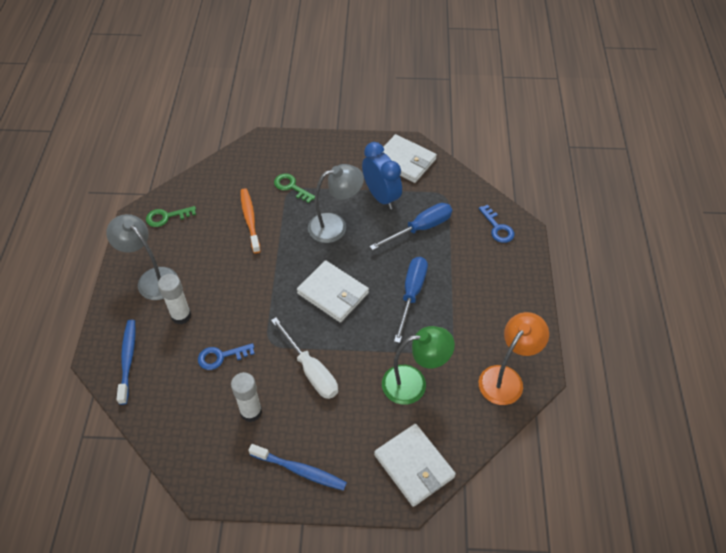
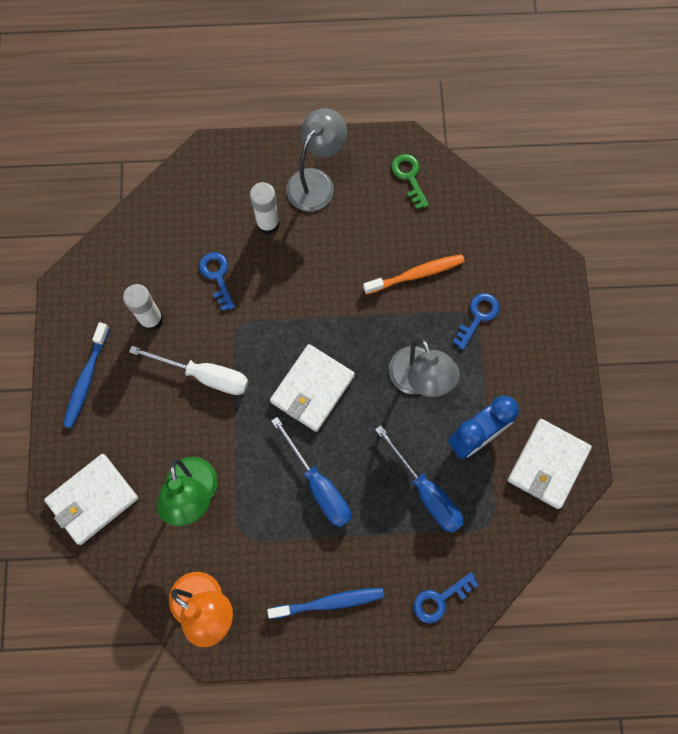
camera: 85 degrees right, 20 degrees up
(128, 360) = (208, 182): blue toothbrush -> blue toothbrush (329, 602)
(291, 187) = (478, 317): green key -> blue key
(311, 370) = (205, 375): white screwdriver -> white screwdriver turned 120 degrees counterclockwise
(411, 294) = (319, 485): blue screwdriver -> blue screwdriver turned 45 degrees clockwise

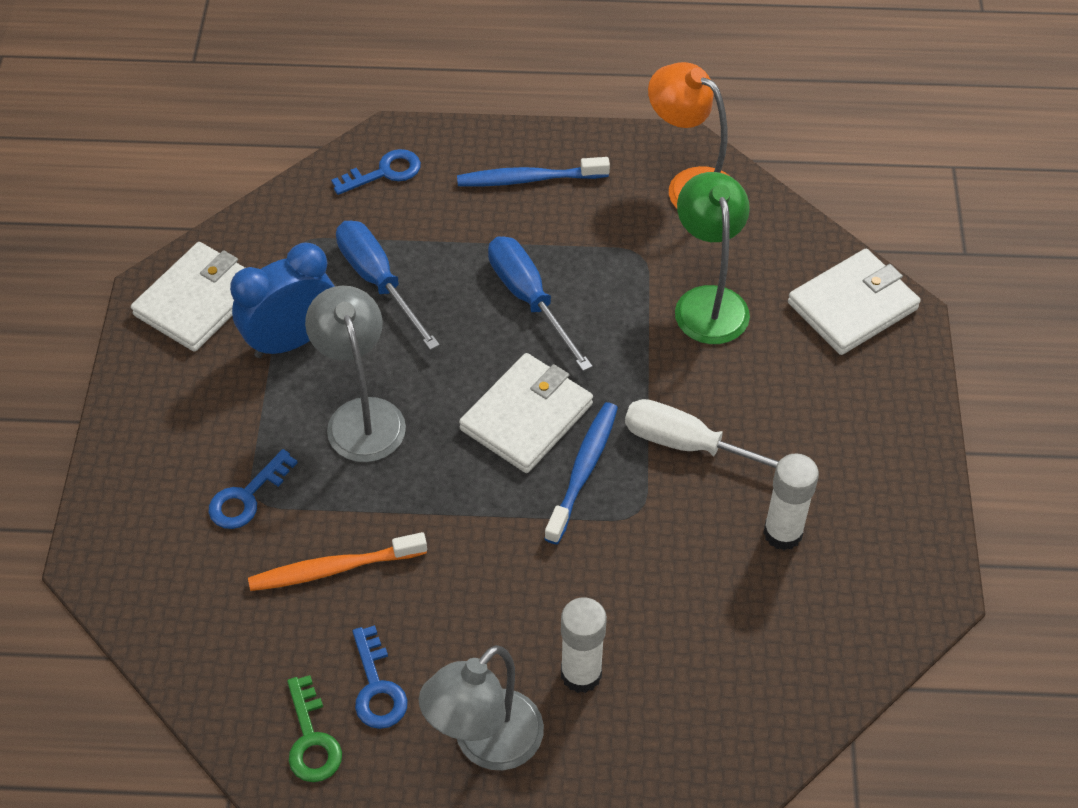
camera: 175 degrees left, 20 degrees down
(86, 379) = (880, 455): blue toothbrush -> blue toothbrush (583, 471)
(217, 276) = (673, 591): blue key -> blue key (377, 687)

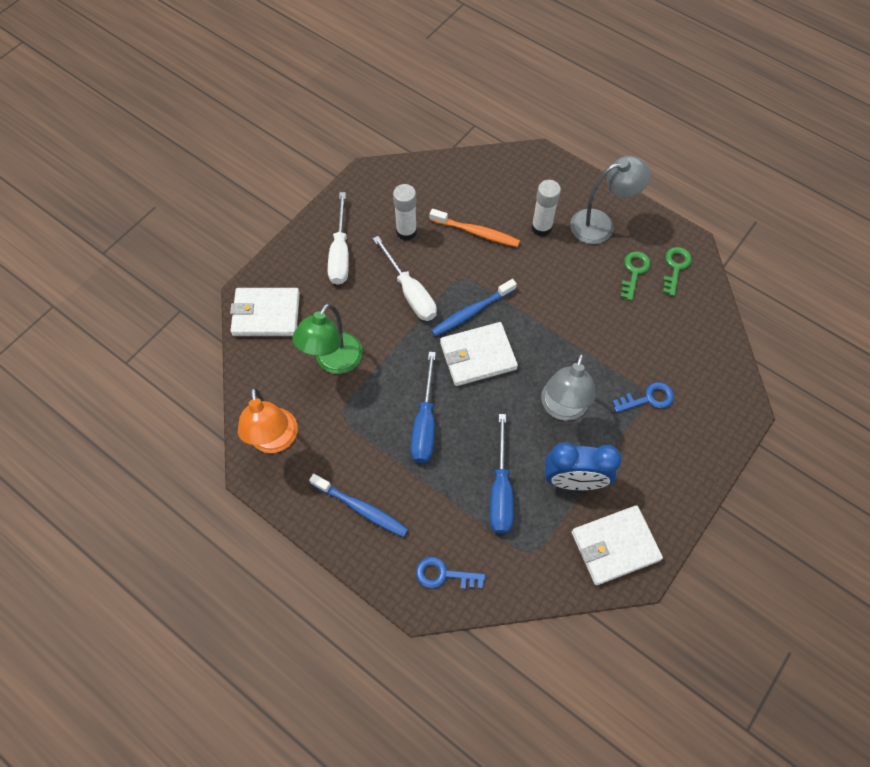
camera: 145 degrees left, 10 degrees up
(334, 569) = (624, 335): orange toothbrush -> orange toothbrush (476, 232)
(377, 687) = (634, 272): blue key -> green key
(843, 441) = (340, 253): none -> white screwdriver

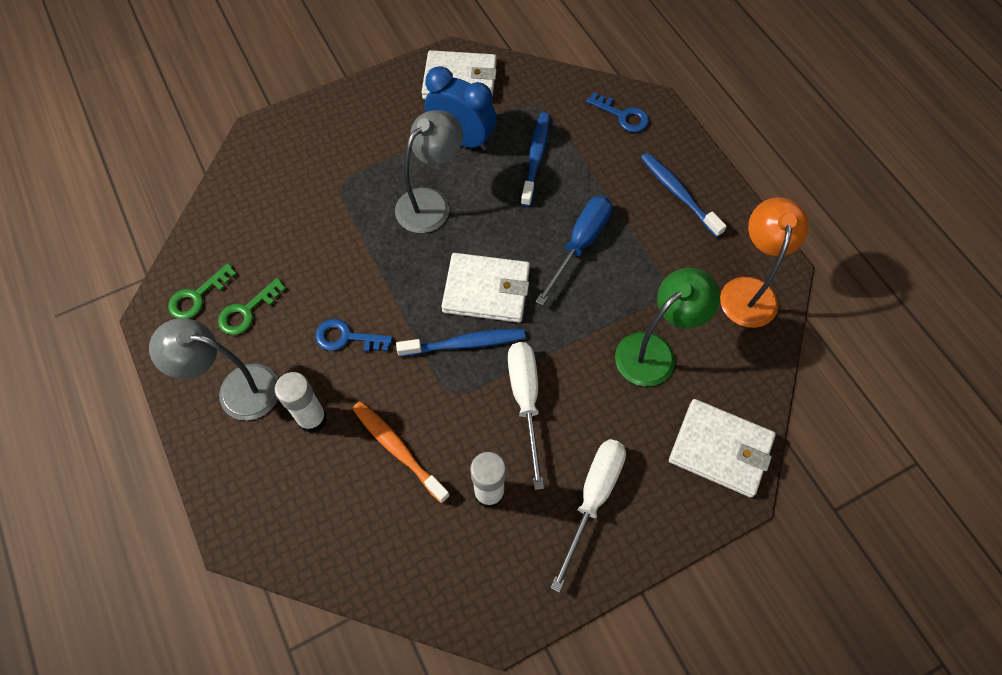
camera: 155 degrees left, 0 degrees up
(500, 490) = (536, 158): blue screwdriver -> blue toothbrush
(648, 398) = (340, 178): blue key -> blue key (347, 337)

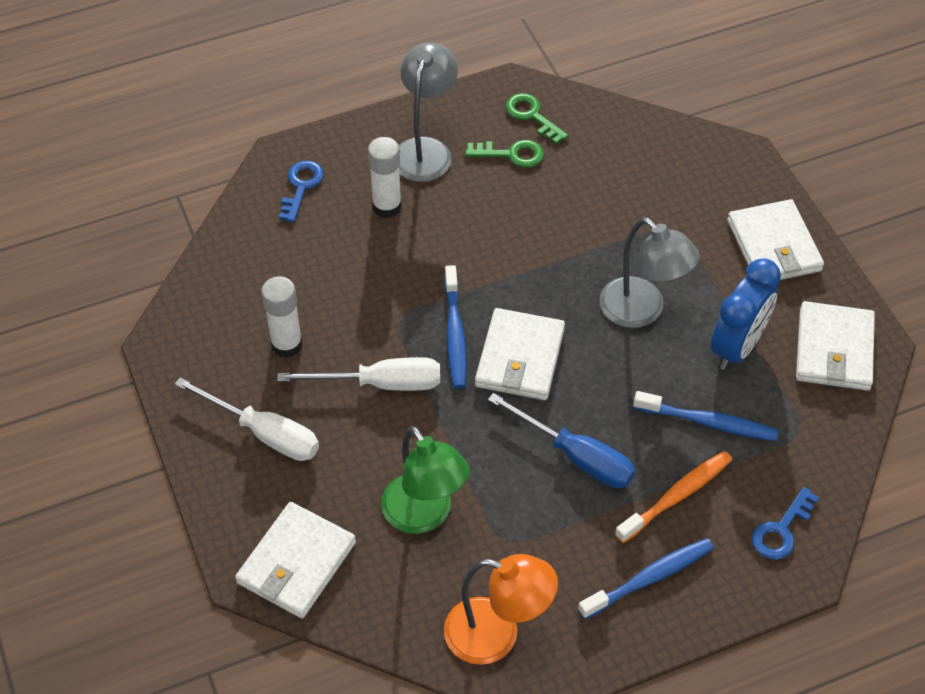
camera: 95 degrees right, 10 degrees down
(247, 311) = (511, 154): green key -> green key turned 135 degrees clockwise
(347, 337) = (473, 233): blue key -> blue key (301, 187)
(359, 114) = (773, 246): none -> white wallet
(398, 449) = (344, 273): orange toothbrush -> orange toothbrush (676, 496)

